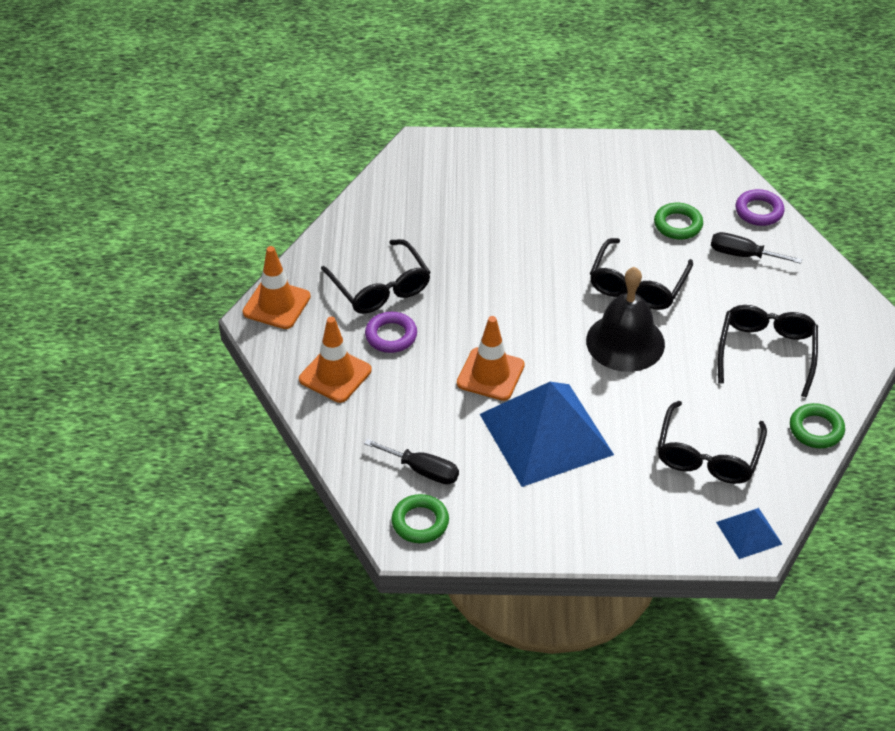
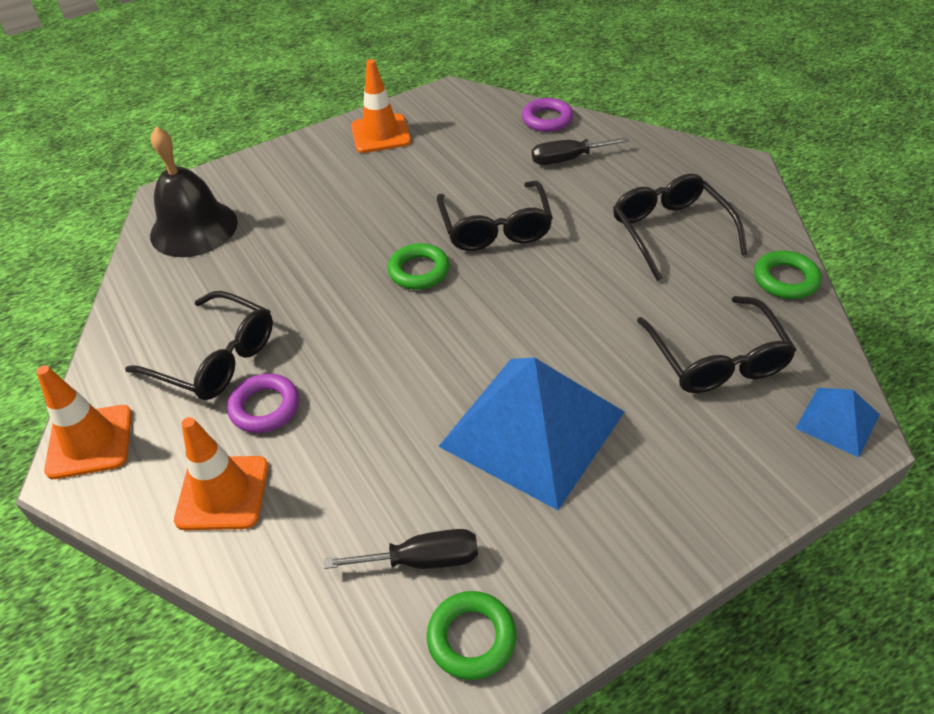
camera: 30 degrees left, 0 degrees up
(490, 374) = (416, 392): orange traffic cone -> orange traffic cone (380, 134)
(625, 342) = (531, 286): black bell -> black bell (194, 228)
(678, 225) = (486, 160): green ring -> green ring (419, 271)

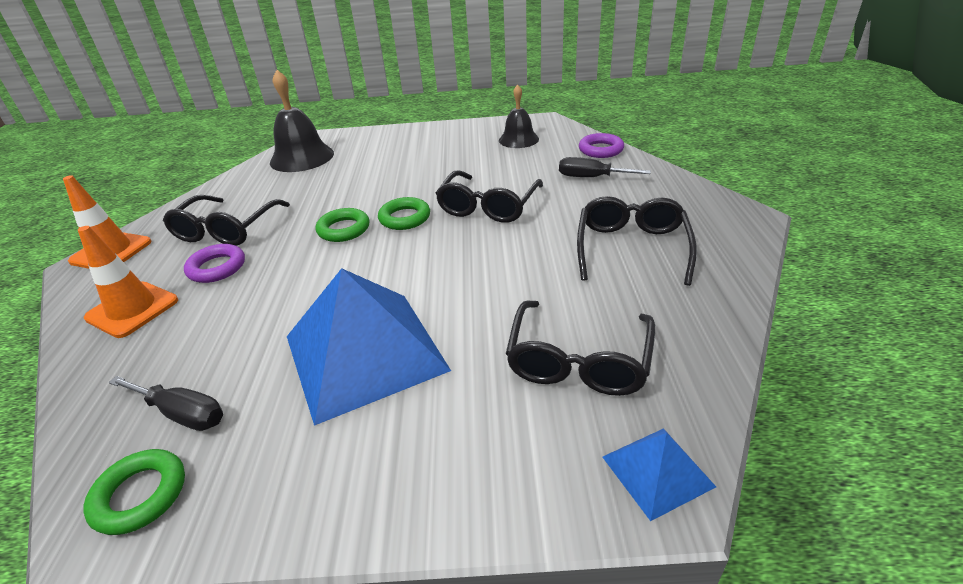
camera: 30 degrees right, 10 degrees down
(215, 358) = (226, 230): black glasses -> black glasses turned 45 degrees clockwise
(380, 134) = (470, 134): orange traffic cone -> none
(445, 128) = (518, 139): none -> black bell
(785, 279) = (714, 318): green ring -> green ring (344, 229)

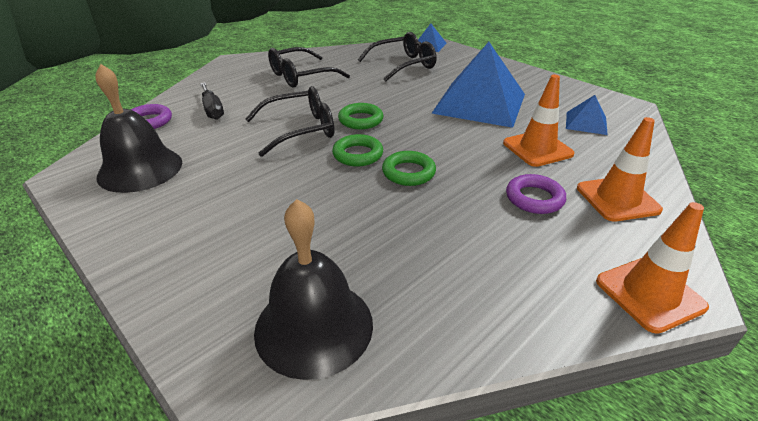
camera: 135 degrees left, 0 degrees up
(140, 495) = (610, 107): green ring -> green ring (360, 120)
(182, 413) = (586, 123): black screwdriver -> blue pyramid
(226, 230) = (504, 240): black glasses -> none
(238, 322) = (537, 149): none -> orange traffic cone
(518, 139) = (140, 169): black bell -> black bell, size x1.57

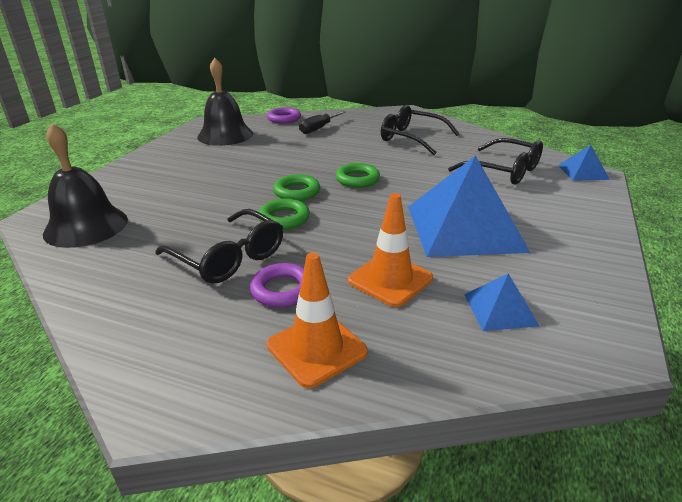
camera: 65 degrees right, 5 degrees down
(300, 130) = (317, 162): black glasses -> black glasses (228, 257)
(649, 294) = (147, 379): orange traffic cone -> none

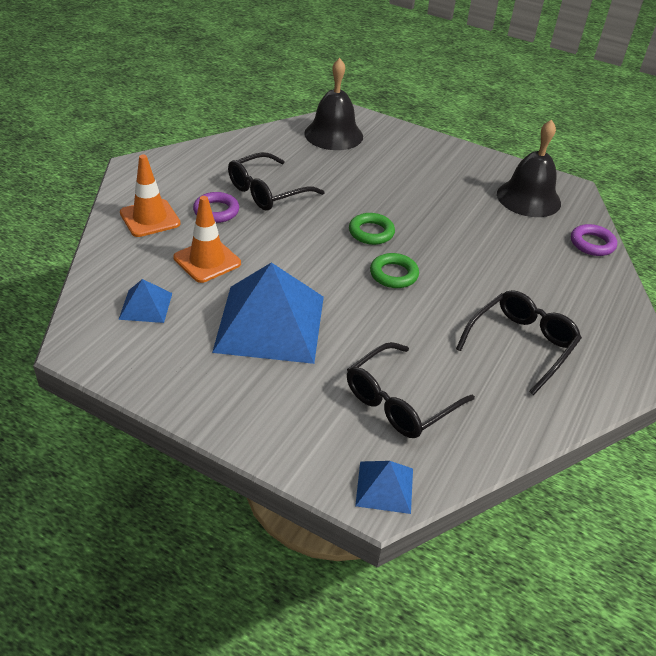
camera: 95 degrees right, 10 degrees up
(284, 218) = (320, 221): green ring -> none
(318, 129) = (554, 267): black screwdriver -> none

